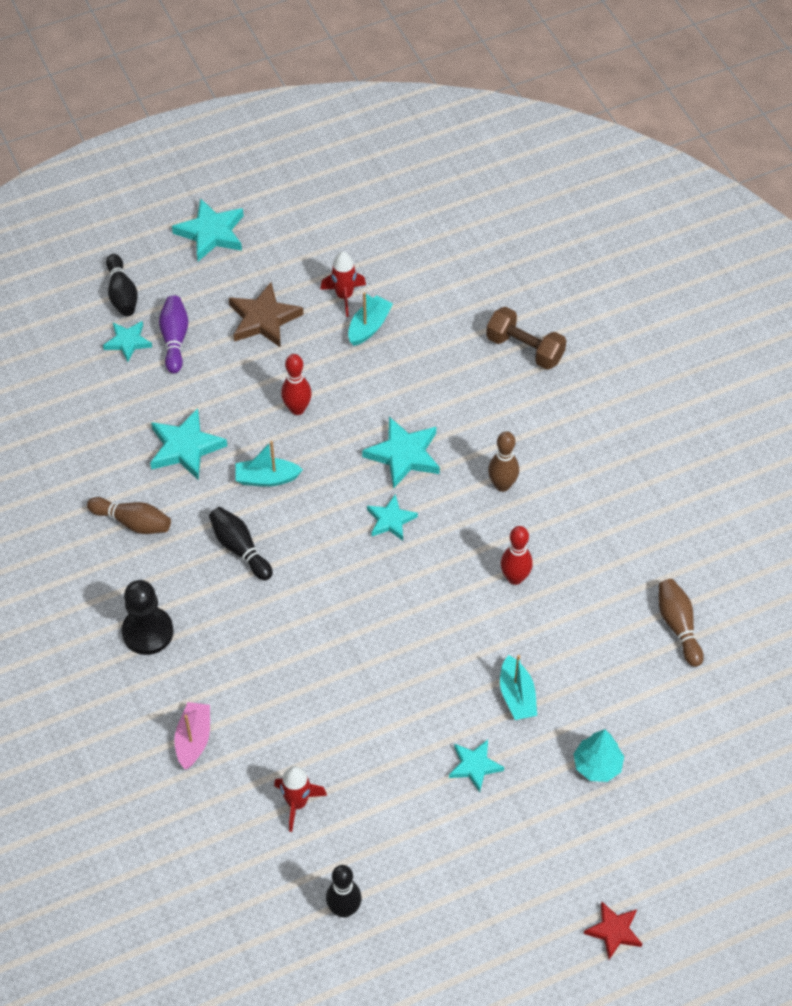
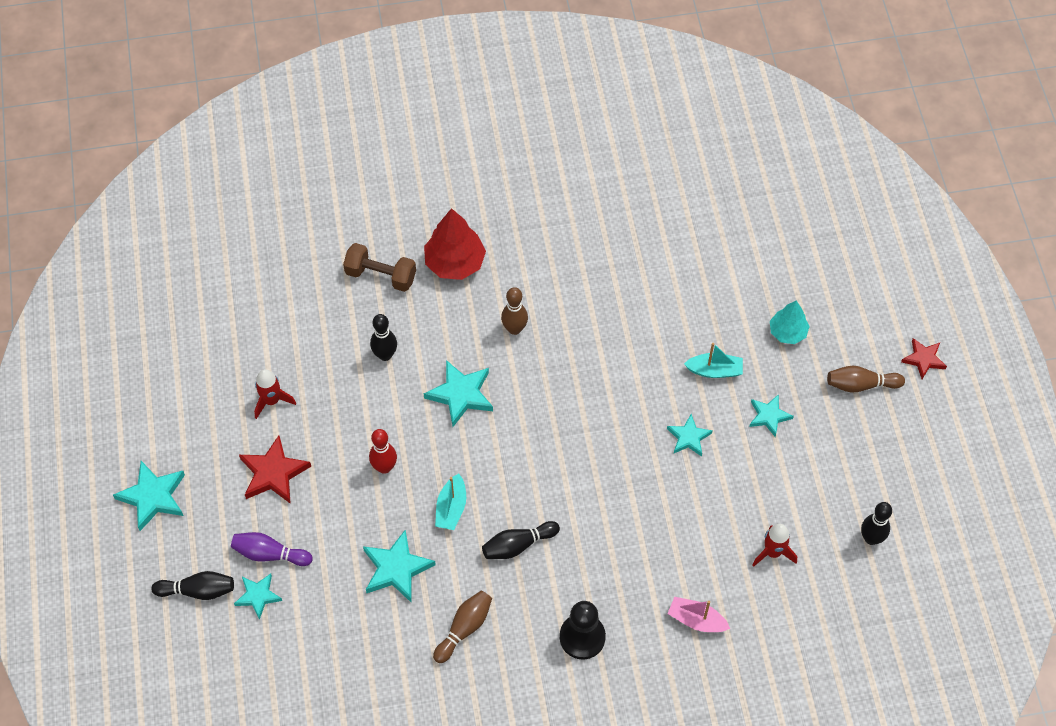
camera: 75 degrees left, 5 degrees up
(263, 319) = (273, 473): brown star -> red star
(369, 327) = (313, 389): turquoise boat -> none
(390, 520) = (524, 420): turquoise star -> turquoise star (688, 437)
(429, 377) = (385, 355): none -> black bowling pin
(515, 578) = (606, 343): red bowling pin -> none
(525, 349) = (381, 275): brown dumbbell -> brown dumbbell turned 60 degrees clockwise
(566, 411) = (455, 262): none -> red tree
(678, 626) = (681, 244): brown bowling pin -> brown bowling pin (861, 385)

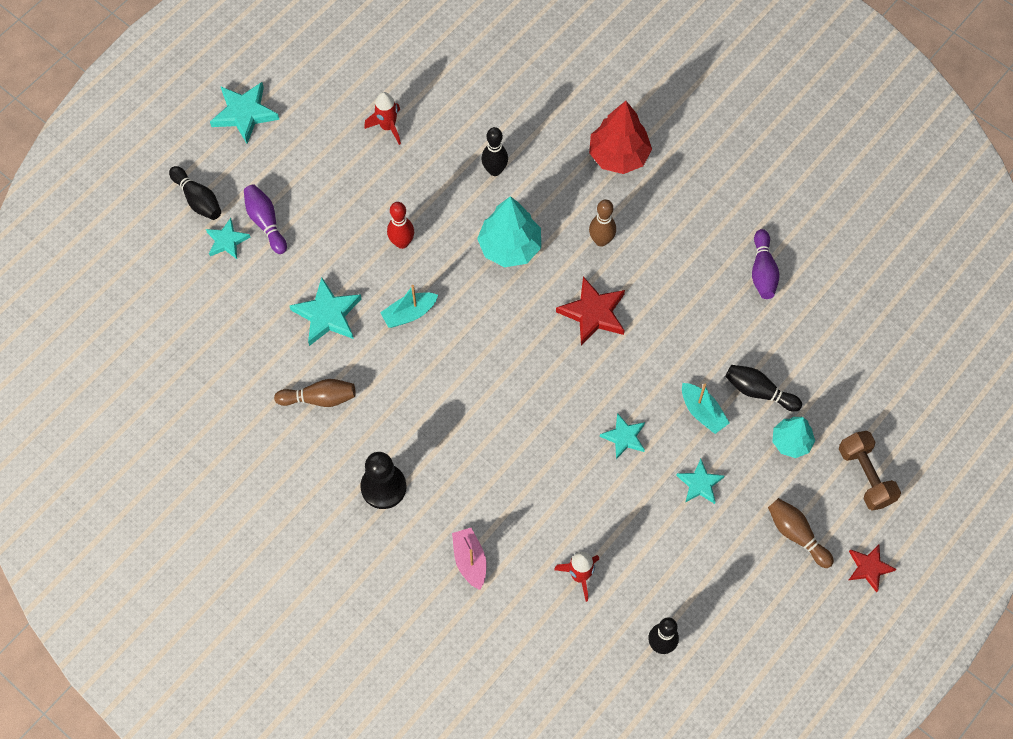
camera: 50 degrees right, 5 degrees up
(273, 473) = (331, 174): red star -> red star (593, 313)
(381, 275) = (559, 115): brown dumbbell -> brown dumbbell (865, 476)
(461, 394) = (510, 247): turquoise star -> turquoise tree
(518, 545) = (420, 383): black bowling pin -> black bowling pin (759, 392)
(638, 245) = (762, 271): none -> purple bowling pin

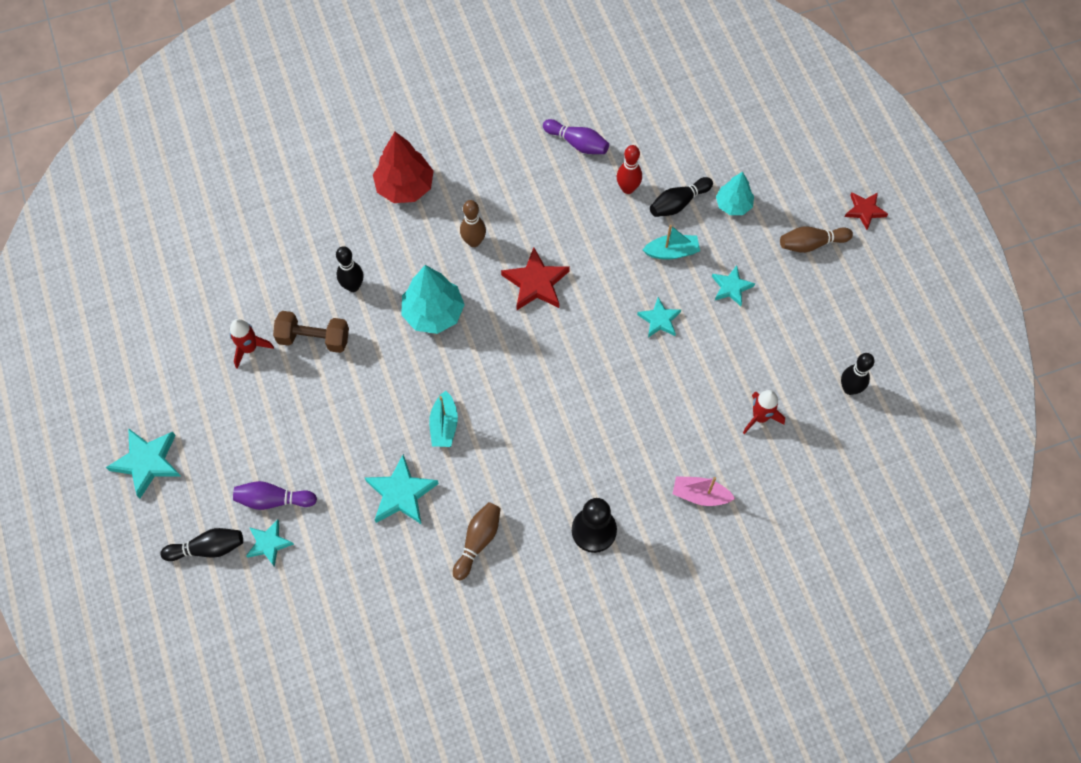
camera: 60 degrees left, 0 degrees up
(402, 242) = (371, 396): red bowling pin -> red bowling pin (627, 188)
(865, 476) = (790, 171): brown dumbbell -> brown dumbbell (314, 338)

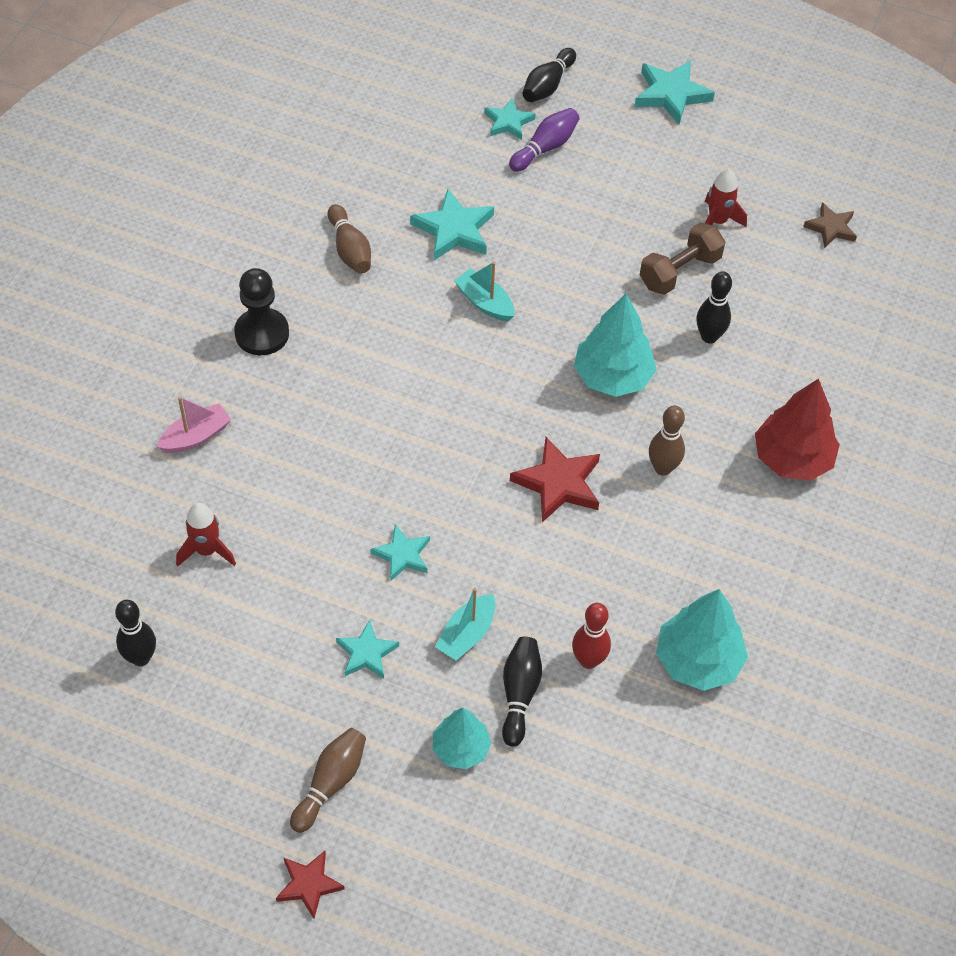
camera: 130 degrees right, 10 degrees down
(197, 284) = (831, 228): none -> brown star
(577, 143) = (698, 661): purple bowling pin -> turquoise tree

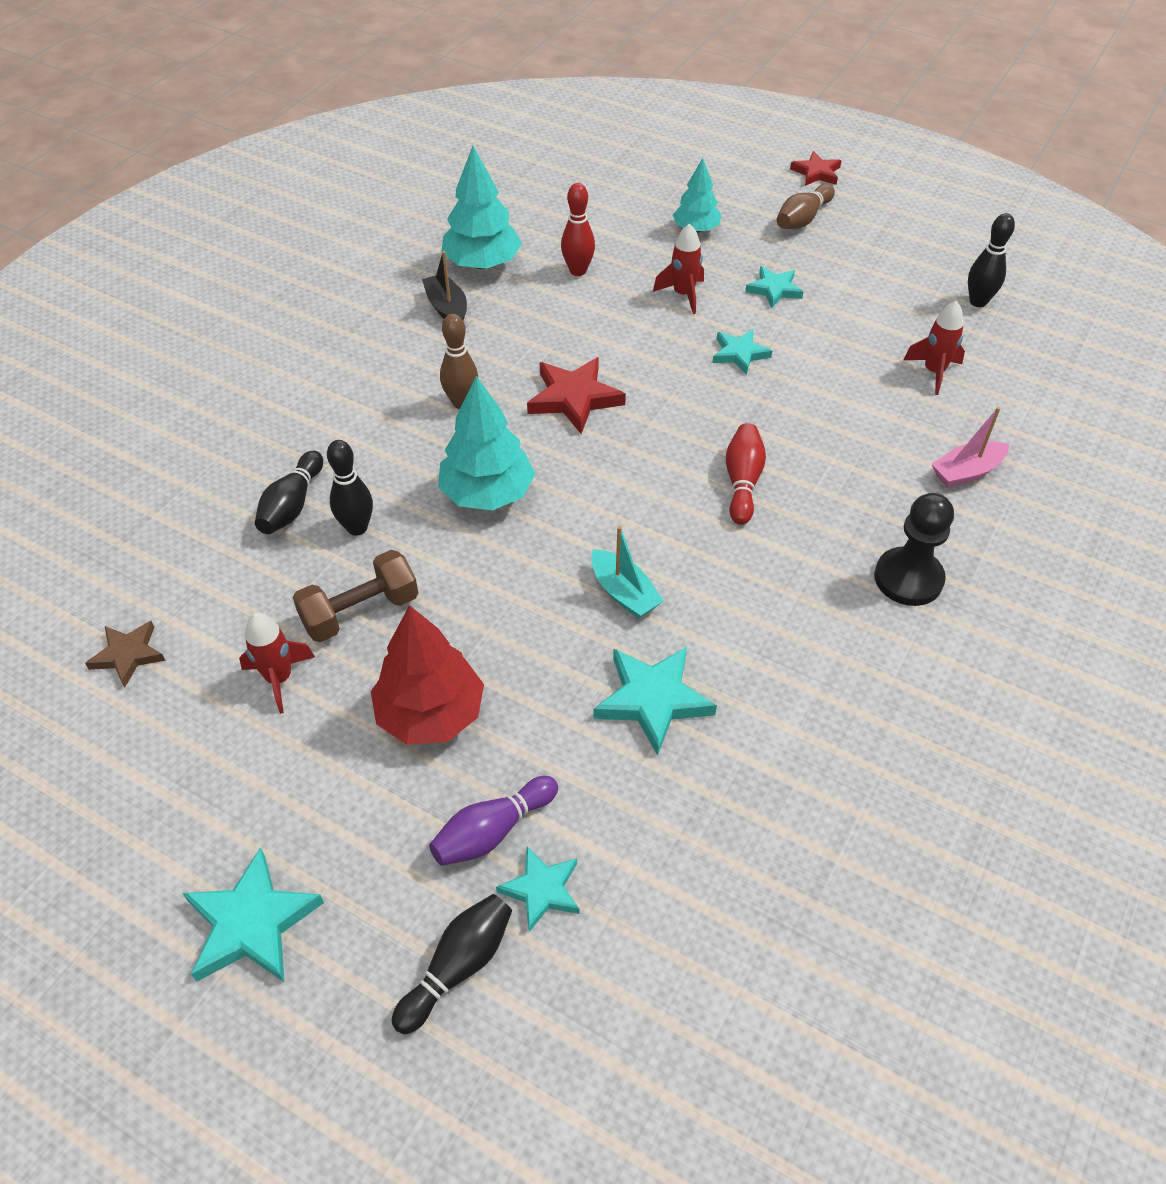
camera: 170 degrees left, 5 degrees down
(350, 249) = (801, 683): brown bowling pin -> none
(395, 408) = (742, 482): none -> red bowling pin
(467, 634) = (683, 295): turquoise boat -> red rocket
(519, 694) = (642, 255): black bowling pin -> black bowling pin (292, 505)
(715, 587) = (447, 308): none -> black boat
(792, 459) = (323, 400): red tree -> red tree (430, 713)

